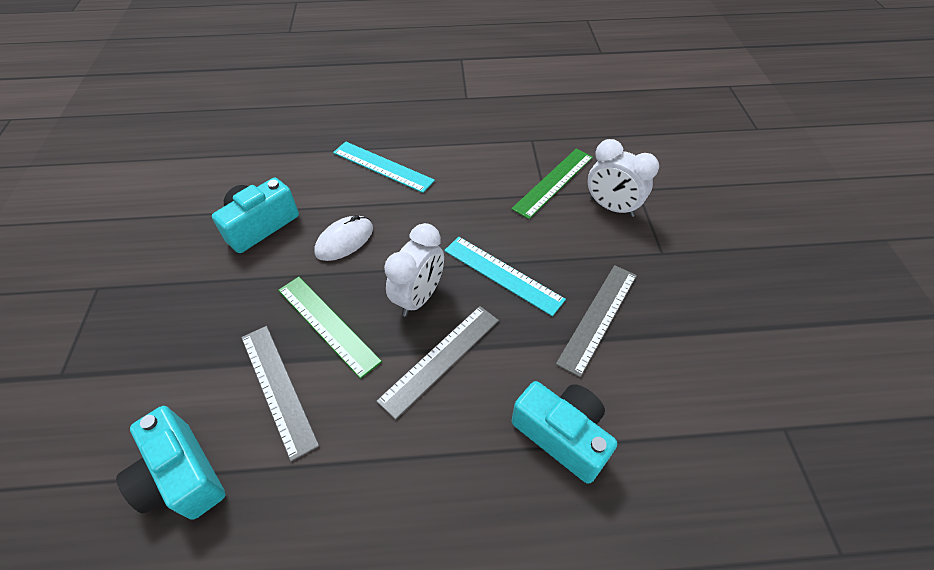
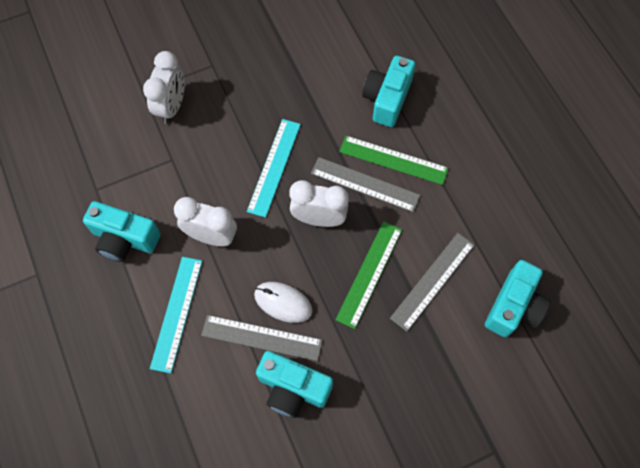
camera: 110 degrees left, 15 degrees up
(444, 205) = (212, 236): none -> white clock
(472, 148) = (124, 239): none -> turquoise camera
(554, 182) = (153, 156): green ruler -> green ruler (393, 160)
(598, 317) = (290, 95): grey ruler -> grey ruler (262, 337)

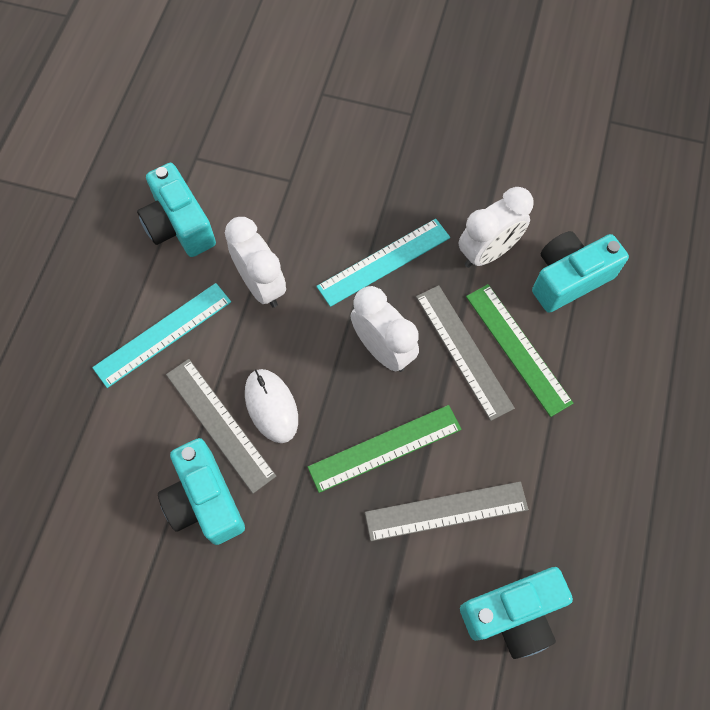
camera: 40 degrees right, 0 degrees up
(172, 106) = (336, 128): white clock -> white clock (487, 252)

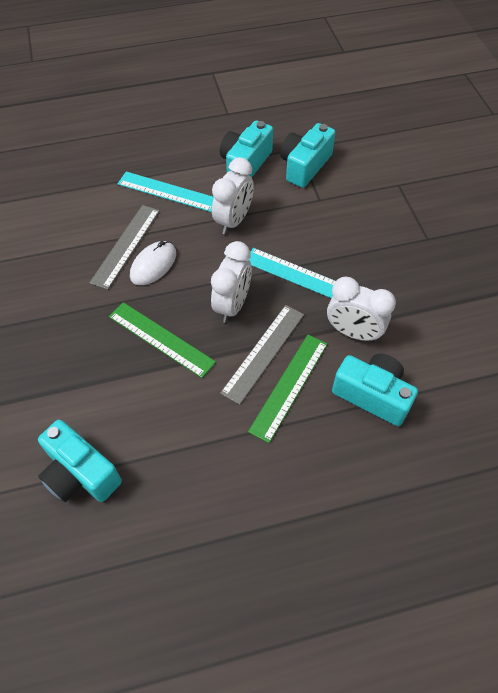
camera: 60 degrees right, 10 degrees down
(204, 500) = (72, 262): turquoise camera -> turquoise camera (304, 166)
(446, 511) = (135, 396): grey ruler -> none

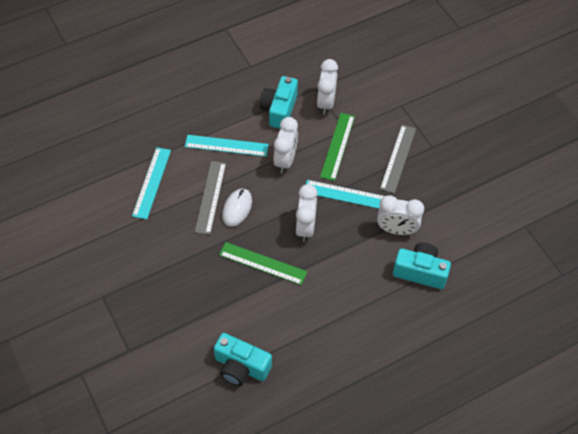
camera: 15 degrees left, 0 degrees up
(62, 216) = (151, 182): none -> turquoise ruler
(263, 352) = (338, 258): grey ruler -> grey ruler (398, 158)
(289, 386) = (363, 278): green ruler -> green ruler (337, 146)
(304, 166) = (326, 103): turquoise camera -> white clock

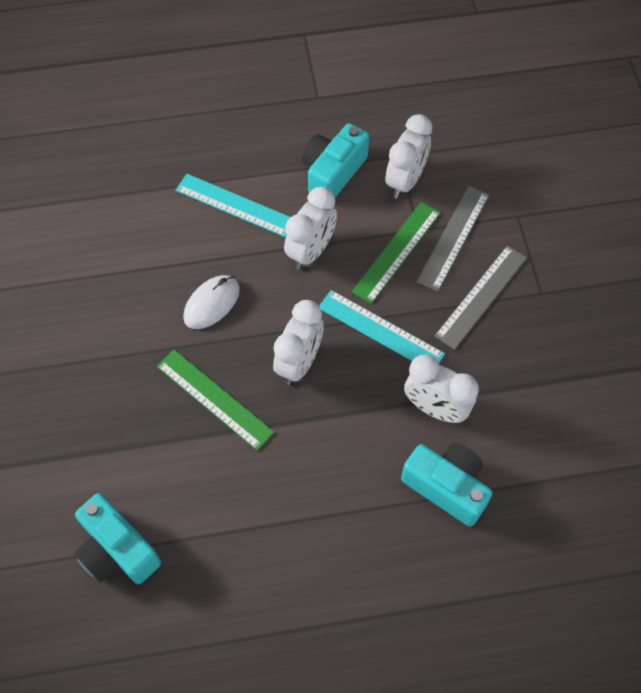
camera: 20 degrees right, 5 degrees up
(151, 182) = (108, 230): turquoise ruler -> none
(211, 197) = (181, 275): grey ruler -> grey ruler (454, 237)

